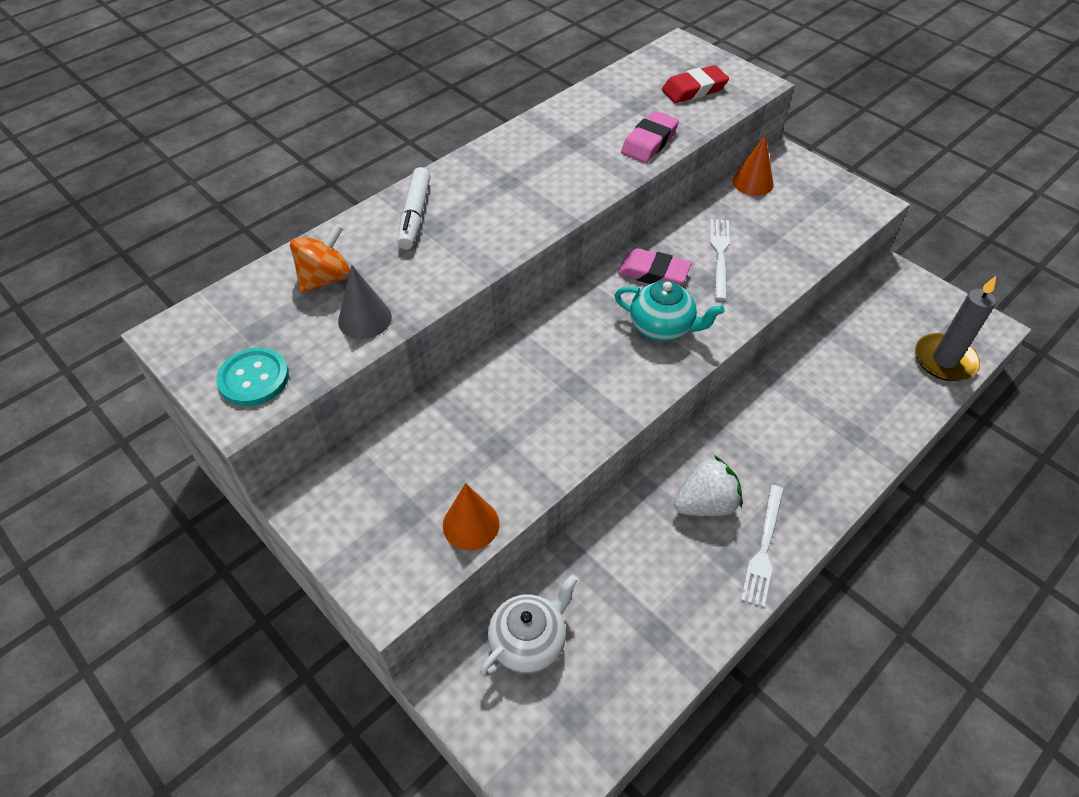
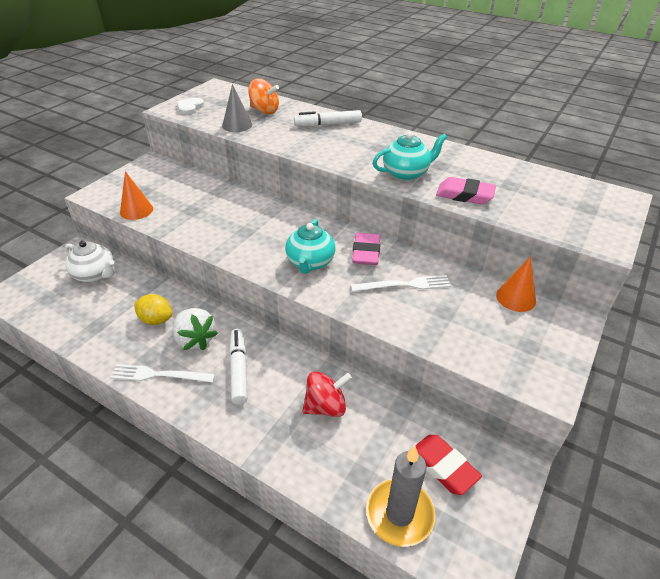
camera: 75 degrees right, 10 degrees down
(254, 378) = (190, 108): turquoise button -> white heart
(586, 173) = (406, 173): none -> turquoise teapot
(658, 550) = (156, 320): none -> yellow lemon
(694, 89) = (559, 210): red eraser -> red eraser (443, 466)
(763, 461) = (239, 369): none -> white marker
(824, 389) = (326, 406): none -> red spinning top

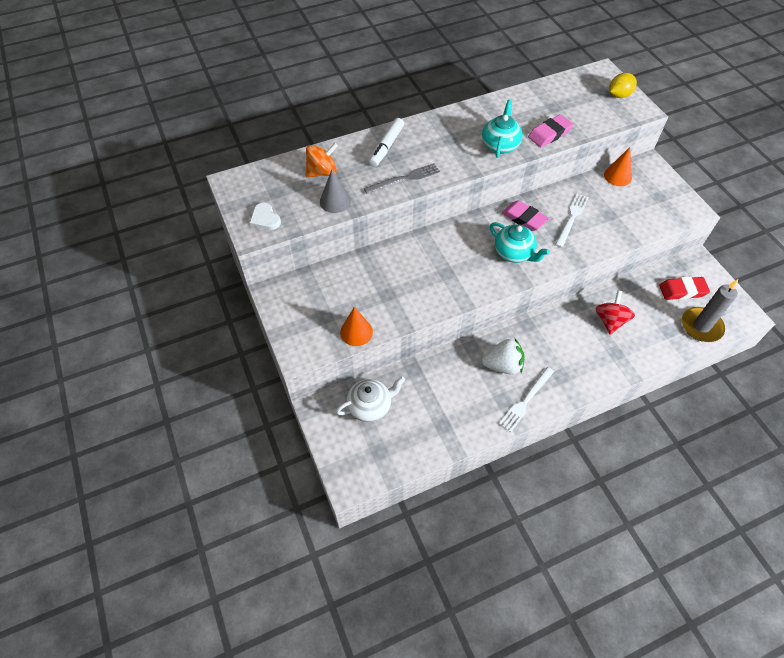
camera: 55 degrees left, 15 degrees up
(156, 320) = (463, 382): yellow lemon -> yellow lemon (619, 95)
(239, 369) = (550, 352): white marker -> none
(299, 143) = (404, 178): none -> grey fork

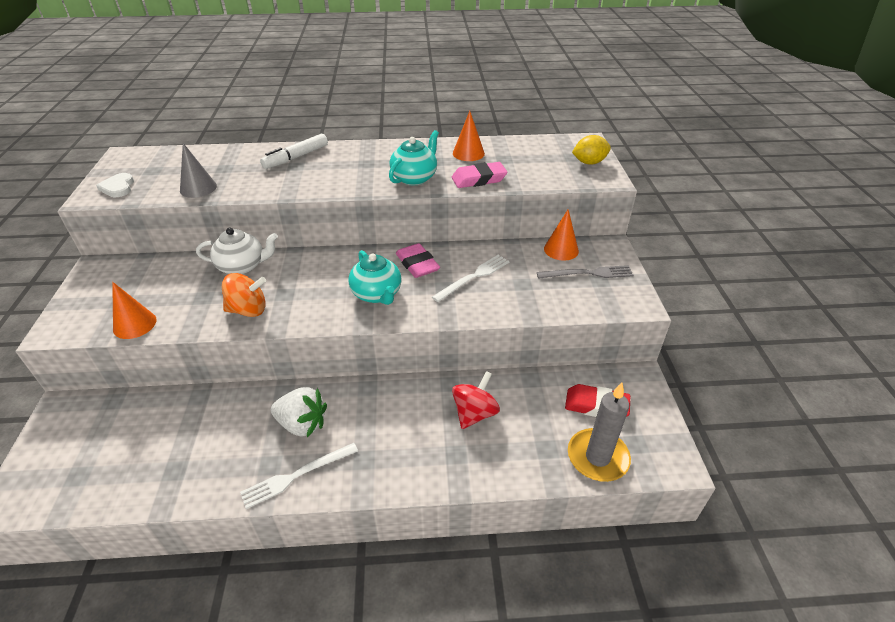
camera: 20 degrees right, 15 degrees down
(322, 172) = (213, 164): orange spinning top -> orange spinning top (248, 310)
(370, 406) = (117, 421): white teapot -> white teapot (242, 266)
(404, 178) = (286, 185): grey fork -> grey fork (588, 273)
(522, 107) = (468, 153): none -> orange cone

